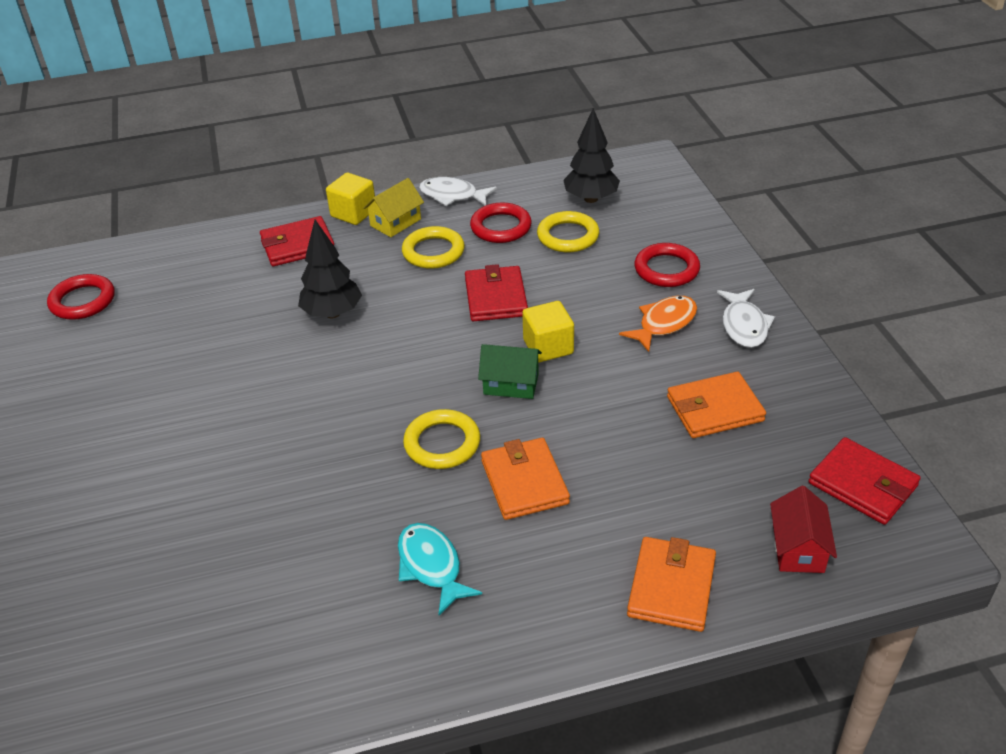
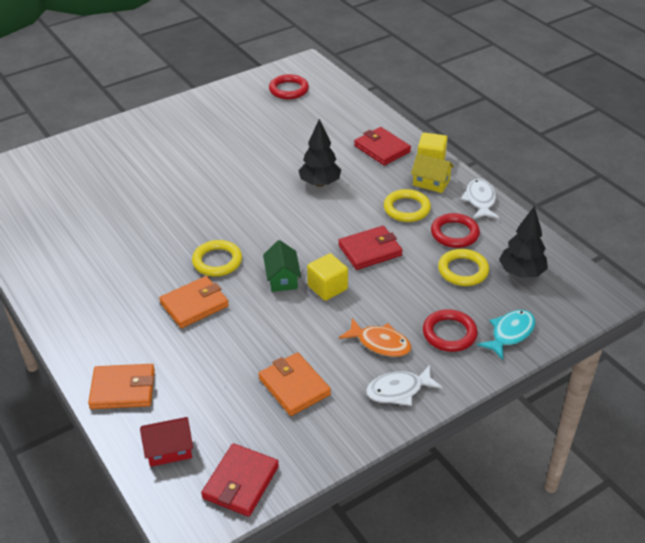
camera: 70 degrees right, 0 degrees up
(431, 566) = (118, 282): turquoise fish -> turquoise fish (510, 334)

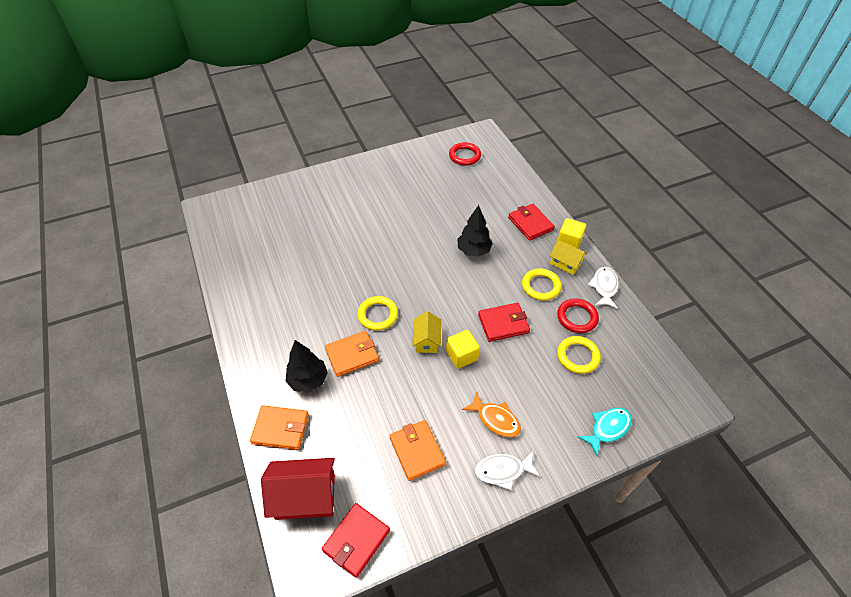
camera: 10 degrees right, 10 degrees up
(169, 450) = (305, 496): red house -> red house, size x1.65
(282, 278) = (427, 340): green house -> yellow house
(449, 333) = (555, 419): red ring -> none
(521, 273) = (627, 367): black tree -> black tree (308, 380)

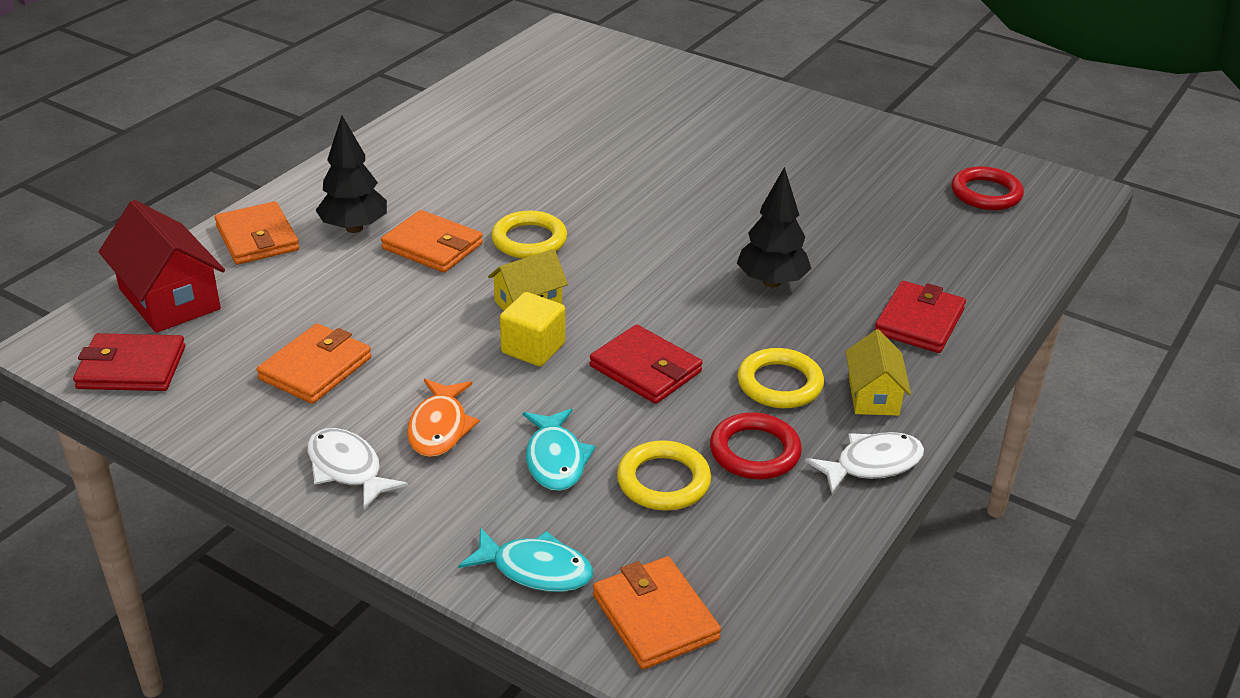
camera: 55 degrees right, 15 degrees down
(543, 386) = (555, 459): none -> turquoise fish
(569, 242) = (934, 382): yellow cube -> none
(654, 401) = (655, 617): none -> orange wallet

